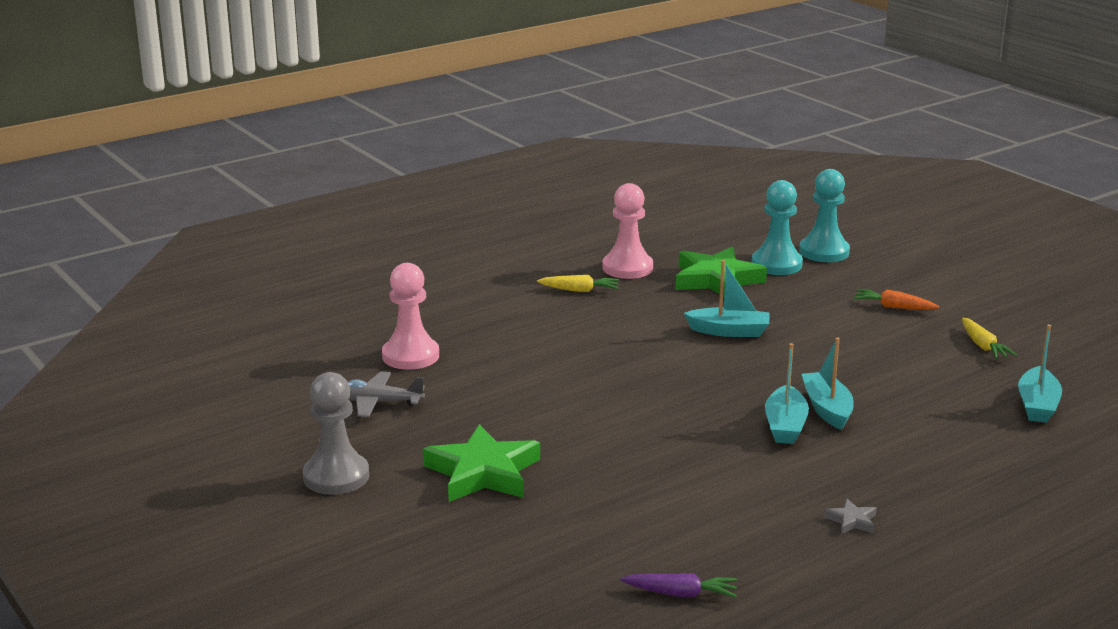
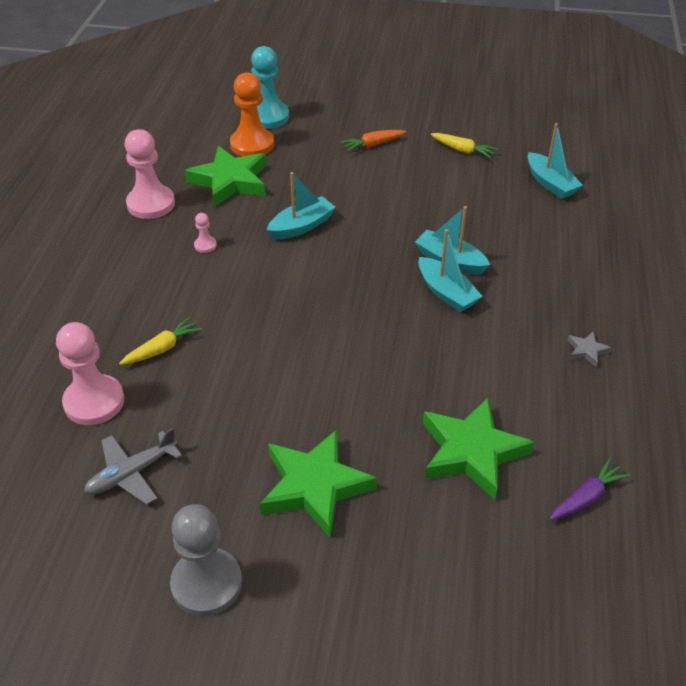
camera: 45 degrees left, 20 degrees up
(579, 290) = (143, 247): yellow carrot -> yellow carrot (162, 348)
(629, 309) = (205, 245): none -> pink pawn
(633, 520) = (471, 452): none -> green star
(776, 264) = (252, 144): turquoise pawn -> orange pawn

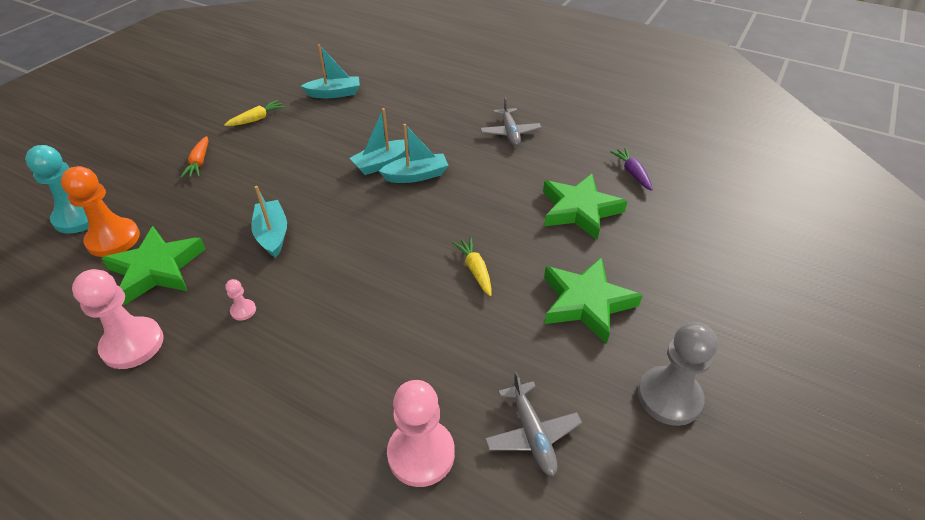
camera: 70 degrees left, 0 degrees up
(162, 348) = (374, 377): yellow carrot -> yellow carrot (475, 270)
(587, 351) = (510, 133): grey star -> grey plane

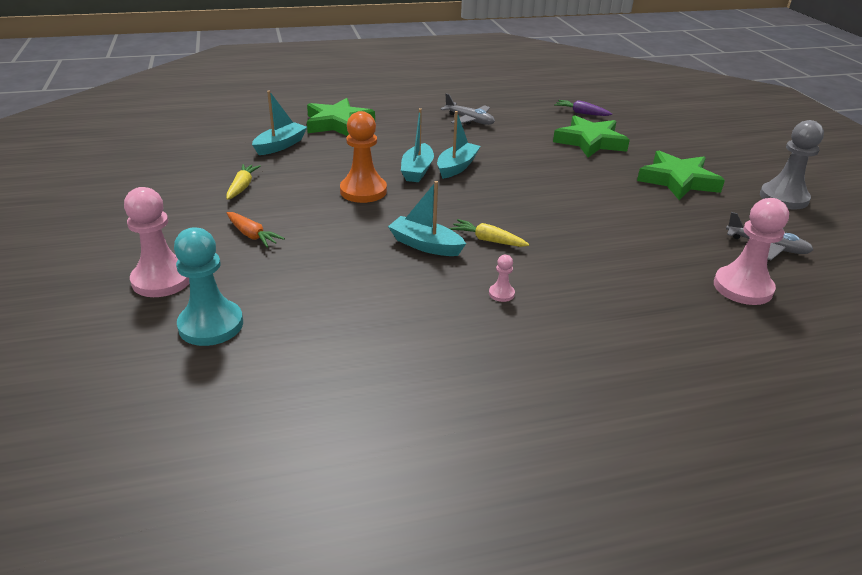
camera: 45 degrees left, 10 degrees down
(113, 239) = (287, 319): orange pawn -> orange pawn (363, 191)
(132, 344) = (464, 360): pink pawn -> pink pawn (162, 280)
(157, 269) = (377, 312): green star -> green star (338, 123)
(475, 270) = (596, 195): yellow carrot -> yellow carrot (488, 240)

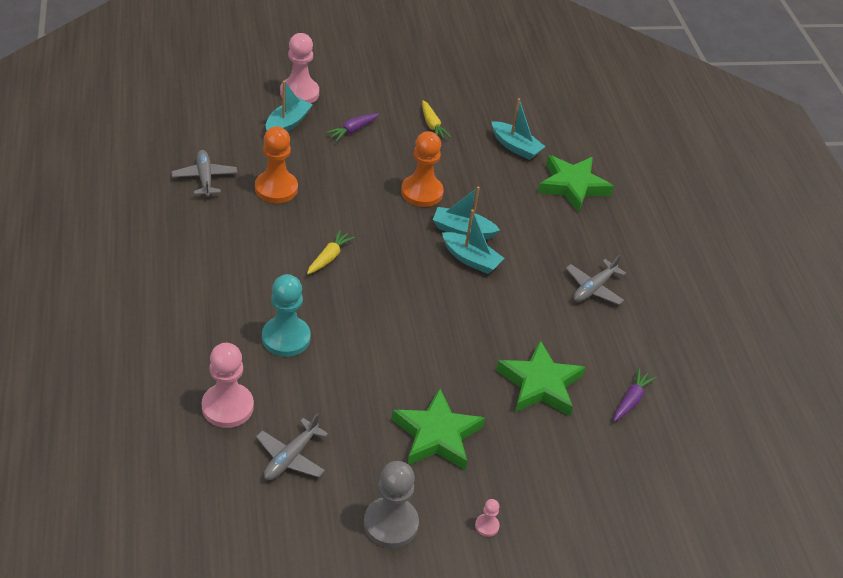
camera: 90 degrees right, 10 degrees up
(211, 325) = (244, 114): turquoise pawn -> turquoise pawn (286, 338)
(242, 187) = (432, 125): yellow carrot -> yellow carrot turned 60 degrees clockwise
(252, 235) = (352, 130): orange carrot -> purple carrot
(367, 347) = (204, 178): none -> grey plane
(377, 284) = (276, 188): none -> orange pawn
(425, 245) = (326, 219): turquoise boat -> turquoise boat (287, 124)
(501, 294) = (250, 251): pink pawn -> pink pawn (487, 526)

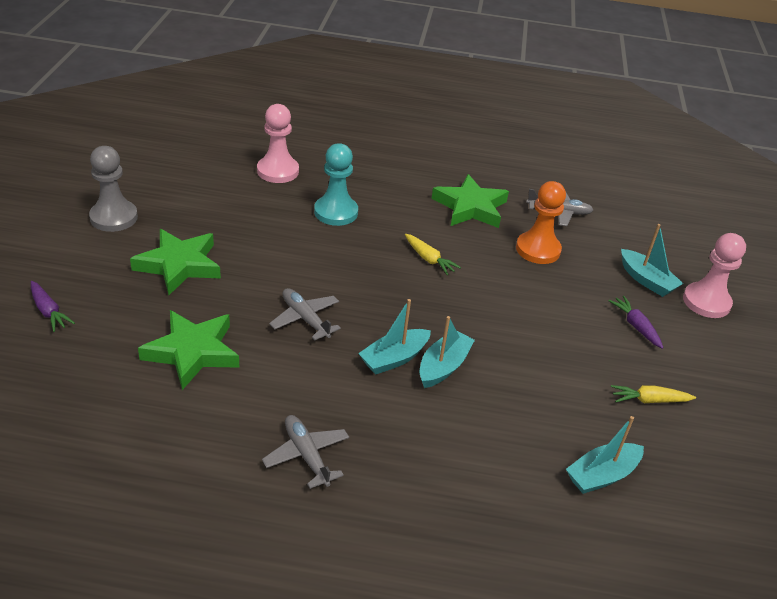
camera: 110 degrees right, 5 degrees down
(290, 457) = (210, 187): grey plane -> grey plane (305, 319)
(422, 192) = (517, 352): orange pawn -> none
(487, 526) = (68, 265): pink pawn -> none
(572, 186) = (509, 512): green star -> green star (470, 207)
(631, 400) = (125, 419): purple carrot -> purple carrot (48, 311)

